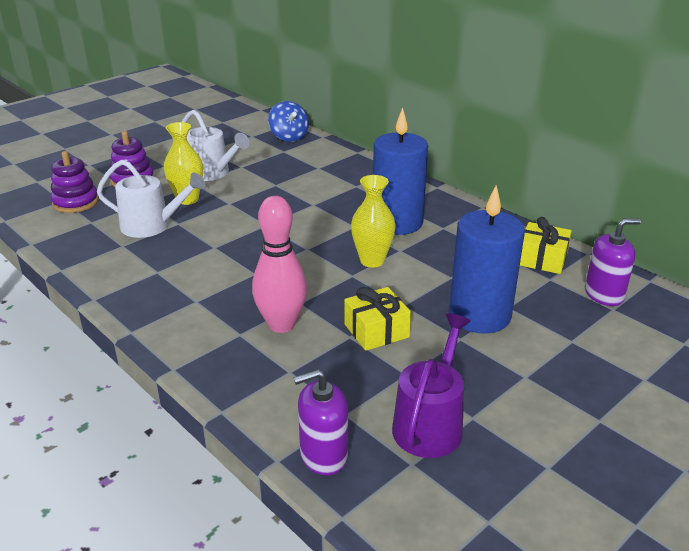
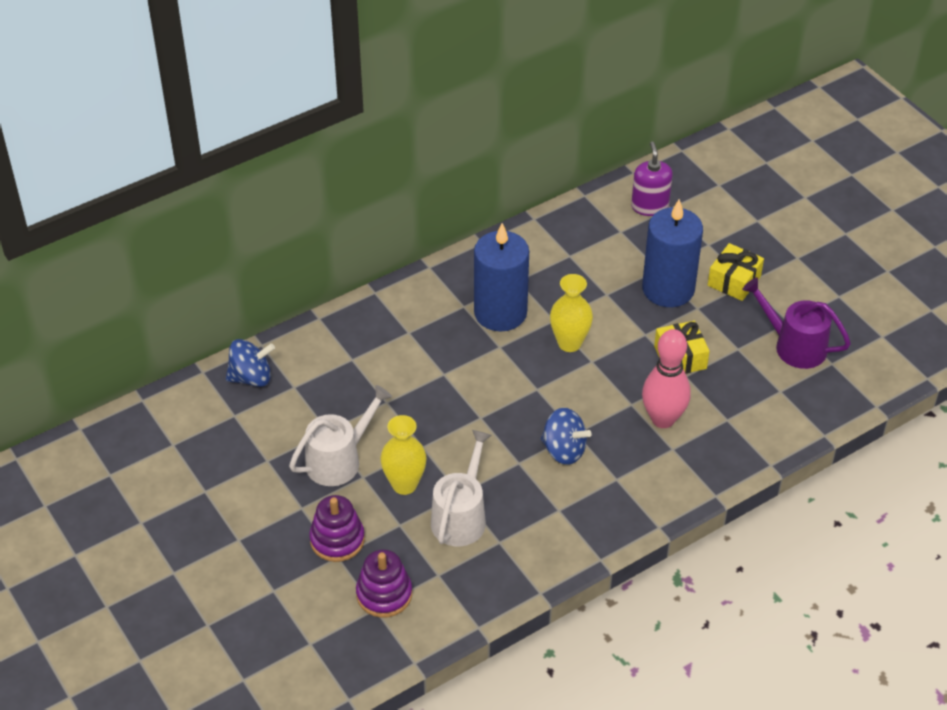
camera: 80 degrees left, 15 degrees up
(231, 268) = (564, 450): none -> blue spinning top
(323, 455) = (821, 409): purple soap dispenser -> none
(542, 259) = (588, 227): yellow gift -> yellow gift (734, 281)

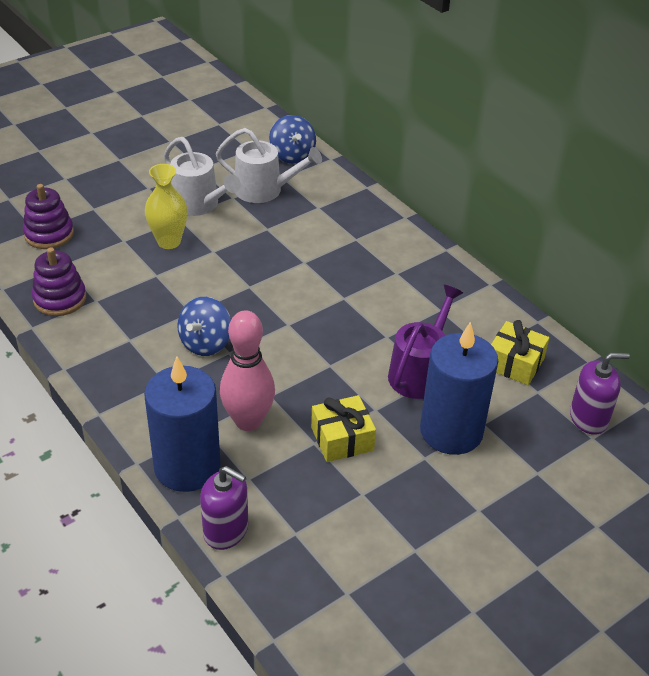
camera: 85 degrees right, 5 degrees down
(337, 540) = (111, 207): purple stacking toy -> purple stacking toy (60, 299)
(461, 517) = (128, 276): white watering can -> white watering can (264, 190)
(500, 312) = (391, 298): blue candle -> blue candle (187, 466)
(569, 343) = (354, 348): yellow vase -> none
(734, 281) = (478, 495): yellow gift -> yellow gift (514, 363)
(782, 433) = (226, 530): none -> purple soap dispenser
(794, 346) = (373, 553): purple watering can -> purple watering can (420, 372)

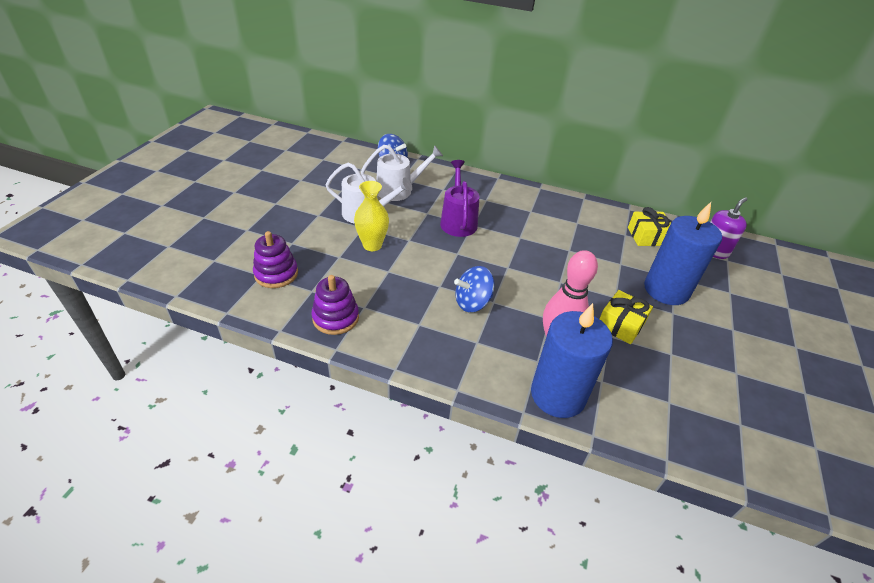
camera: 35 degrees left, 0 degrees up
(205, 343) = (472, 303): blue spinning top -> blue spinning top turned 75 degrees clockwise
(226, 530) = (631, 426): purple soap dispenser -> none
(420, 372) = (610, 263): purple watering can -> purple watering can (458, 221)

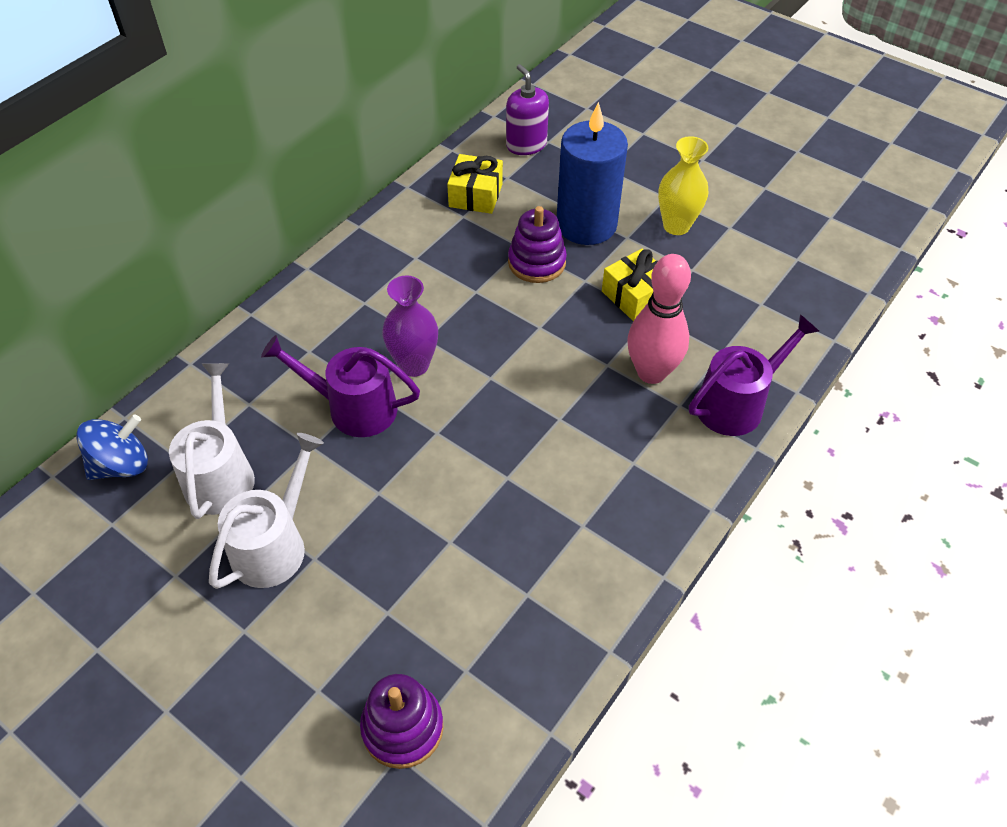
camera: 70 degrees left, 10 degrees up
(335, 318) = (542, 641): purple stacking toy -> purple stacking toy (537, 262)
(372, 245) = (373, 552): yellow vase -> yellow vase (676, 226)
(472, 303) = (555, 445): blue spinning top -> none
(499, 236) = (414, 365): none -> purple vase
(558, 395) = (736, 404): blue candle -> purple watering can

